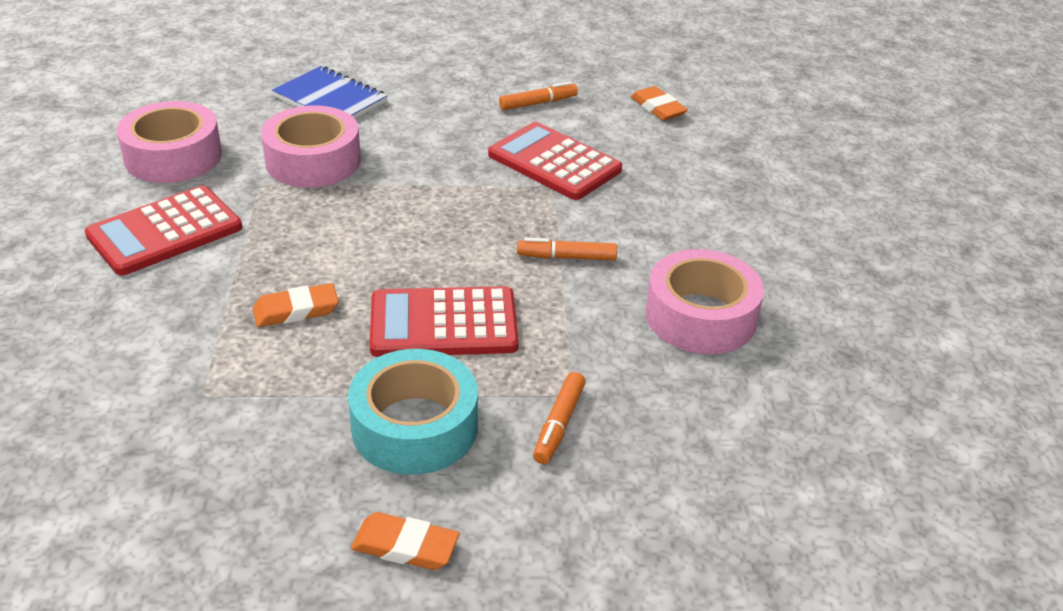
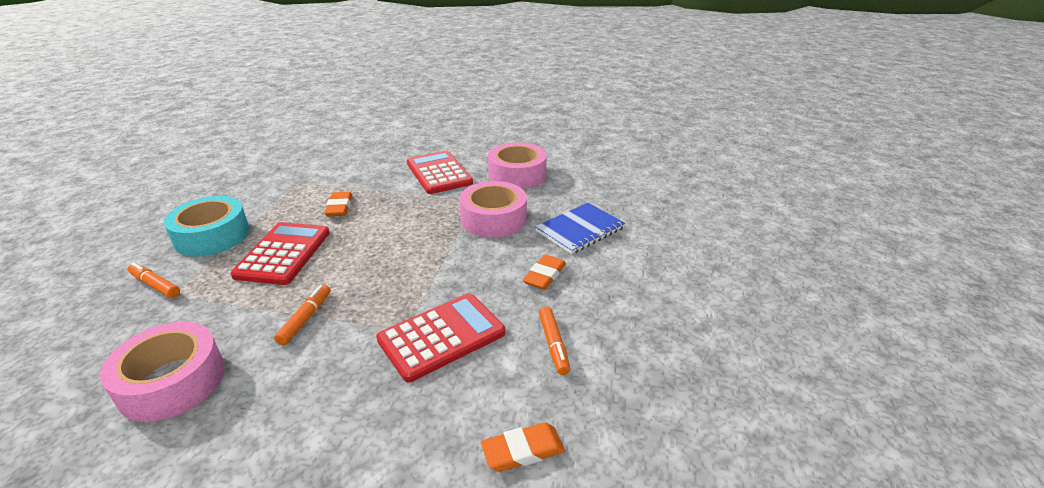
camera: 105 degrees right, 5 degrees down
(405, 546) = (142, 227): orange eraser -> orange eraser (544, 275)

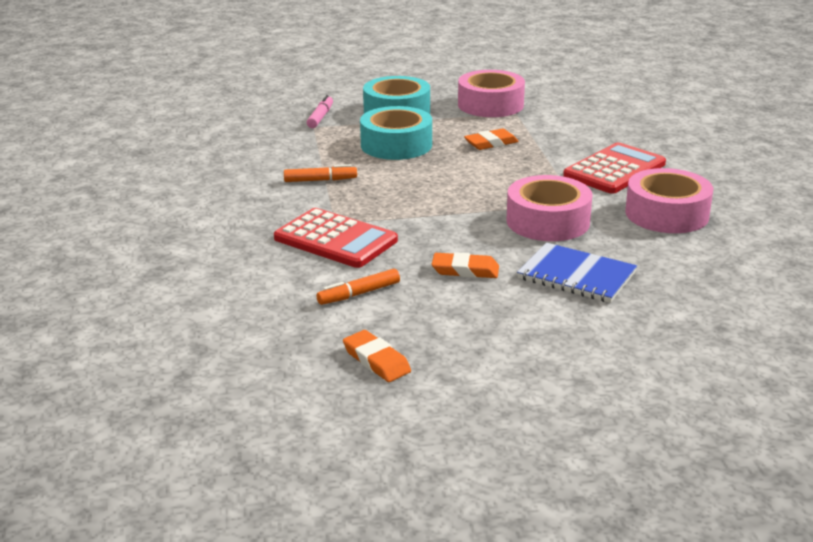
camera: 70 degrees right, 5 degrees down
(155, 285) = (320, 117): orange marker -> pink marker
(172, 382) = (229, 160): pink tape -> pink tape (490, 105)
(283, 254) = (396, 145): red calculator -> turquoise tape
(523, 450) = (227, 302): orange eraser -> orange eraser (376, 360)

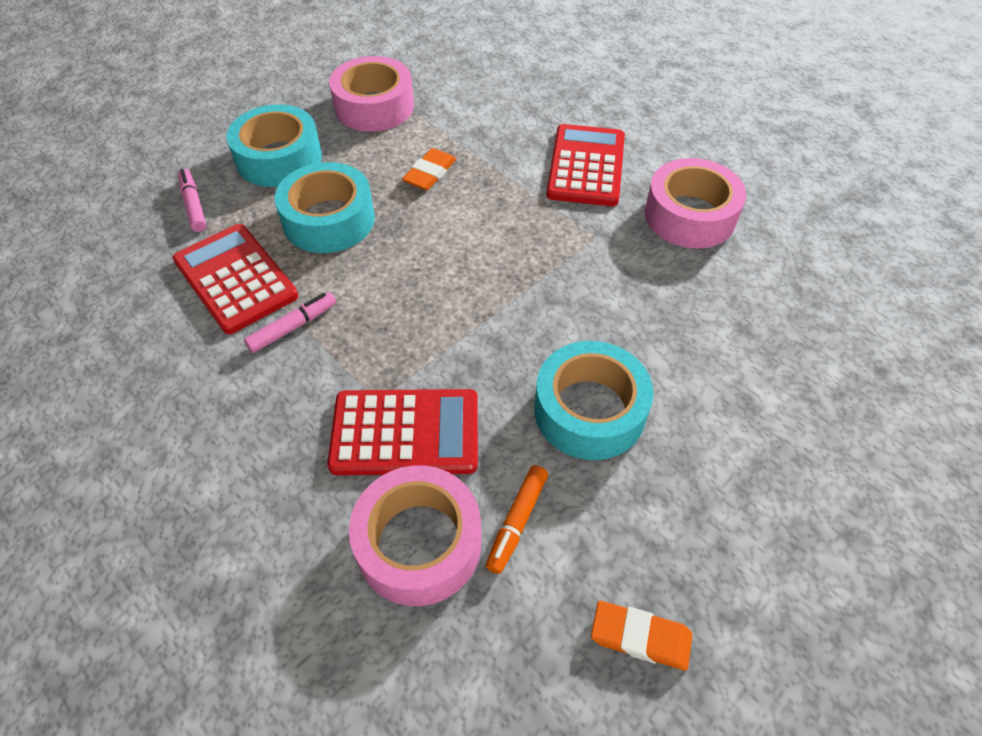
camera: 35 degrees left, 25 degrees up
(310, 152) = (235, 278): none -> red calculator
(320, 180) = (293, 327): orange marker -> pink marker
(465, 270) = (589, 410): orange eraser -> turquoise tape
(548, 221) = (597, 282): pink tape -> pink tape (419, 543)
(576, 276) = (699, 359): blue notebook -> none

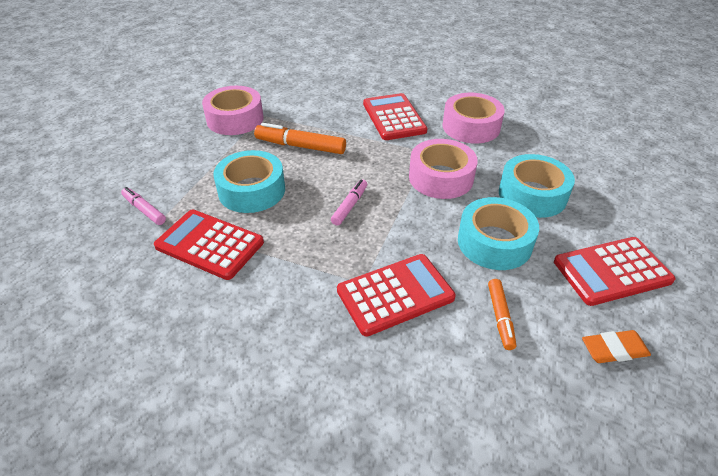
camera: 25 degrees left, 10 degrees down
(279, 158) = (189, 165): turquoise tape -> turquoise tape (532, 195)
(293, 327) = (273, 260): pink marker -> pink marker (350, 206)
(419, 543) = (452, 353): pink tape -> pink tape (441, 178)
(430, 173) = (300, 146): orange eraser -> orange marker
(730, 522) = (612, 271): none -> red calculator

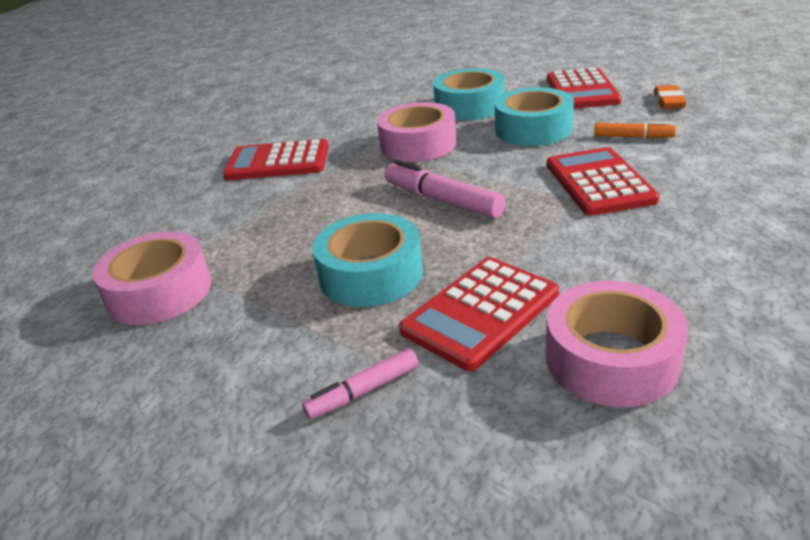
camera: 70 degrees left, 10 degrees down
(300, 146) = (289, 231): orange marker -> none
(350, 206) = (442, 200): pink marker -> pink marker, size x1.63
(471, 127) = (335, 121): pink tape -> pink tape (611, 359)

